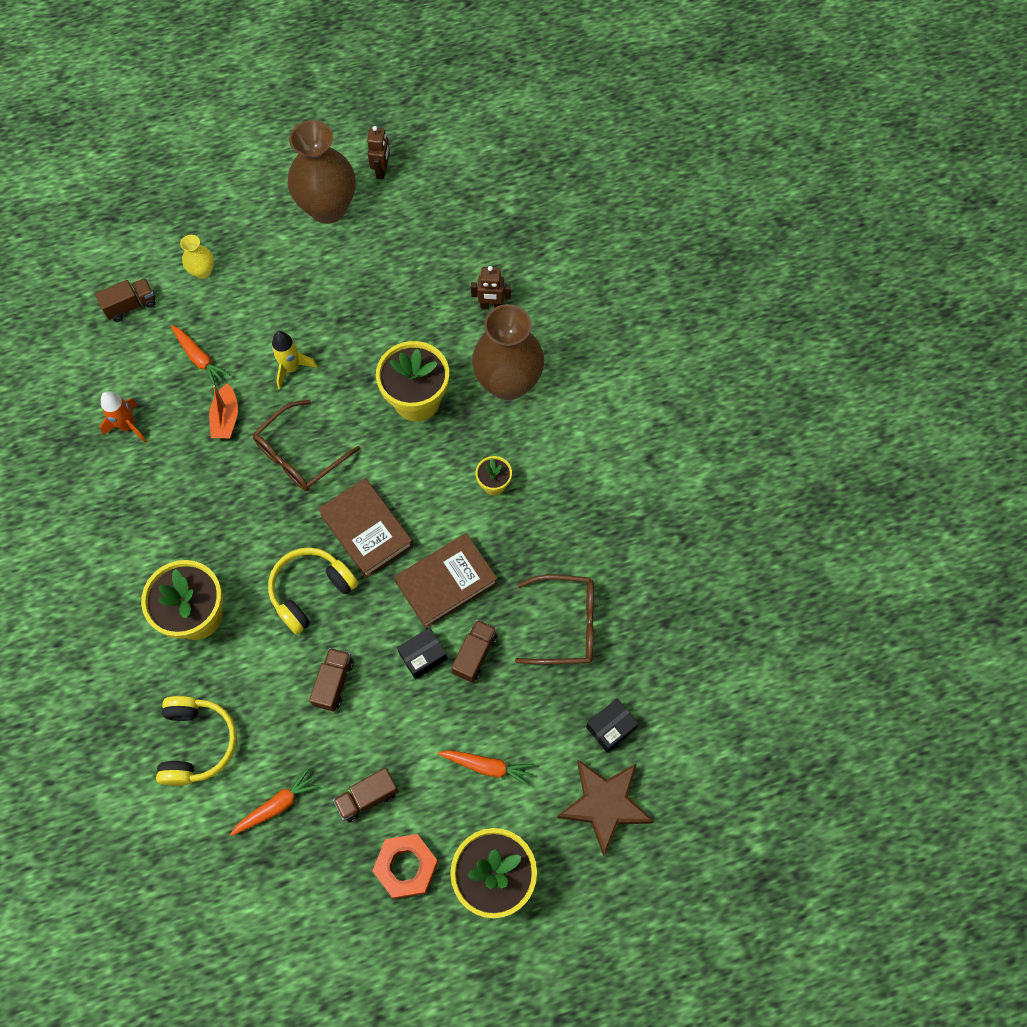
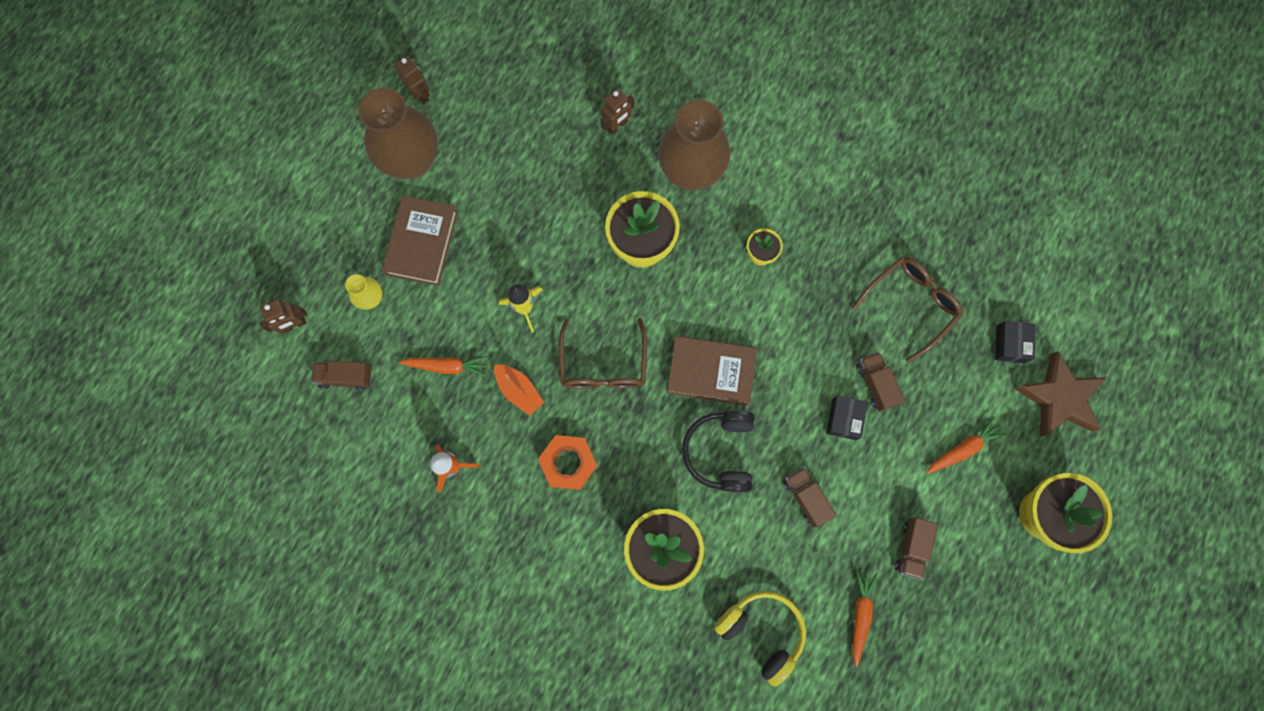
camera: 45 degrees left, 10 degrees up
(131, 306) = (346, 377): brown truck -> brown truck turned 105 degrees counterclockwise
(138, 244) = (294, 325): none -> brown robot
(311, 591) = (721, 452): yellow headphones -> black headphones
(406, 867) = (984, 565): orange nut -> orange nut (568, 463)
(446, 583) = (804, 354): brown book -> brown book (422, 243)

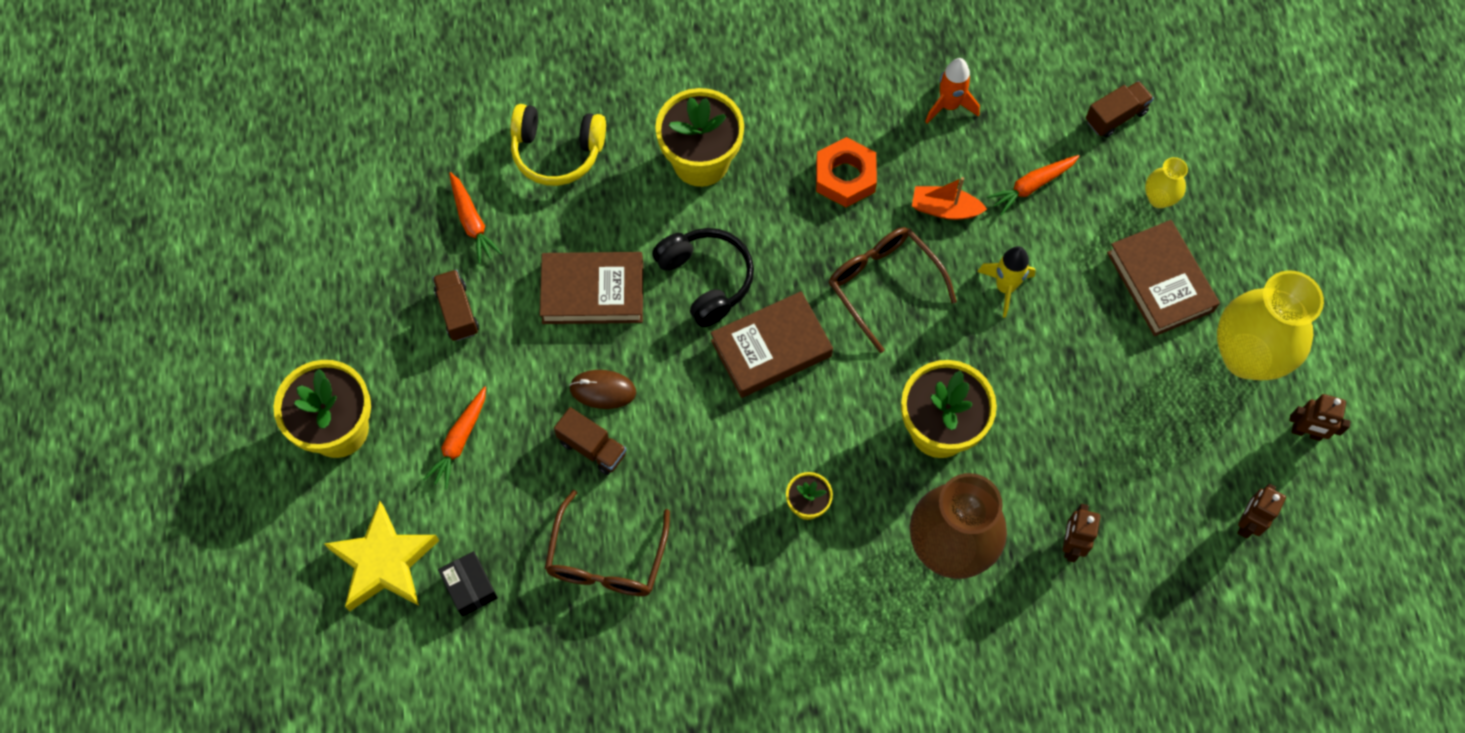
camera: 145 degrees right, 10 degrees down
(294, 325) = (1206, 129): brown robot -> brown robot (1247, 523)
(412, 161) = (1247, 356): brown vase -> yellow vase
(806, 497) = (593, 292): brown truck -> brown book
(844, 419) = (603, 390): black box -> brown mouse
(1059, 398) = (384, 562): brown star -> yellow star

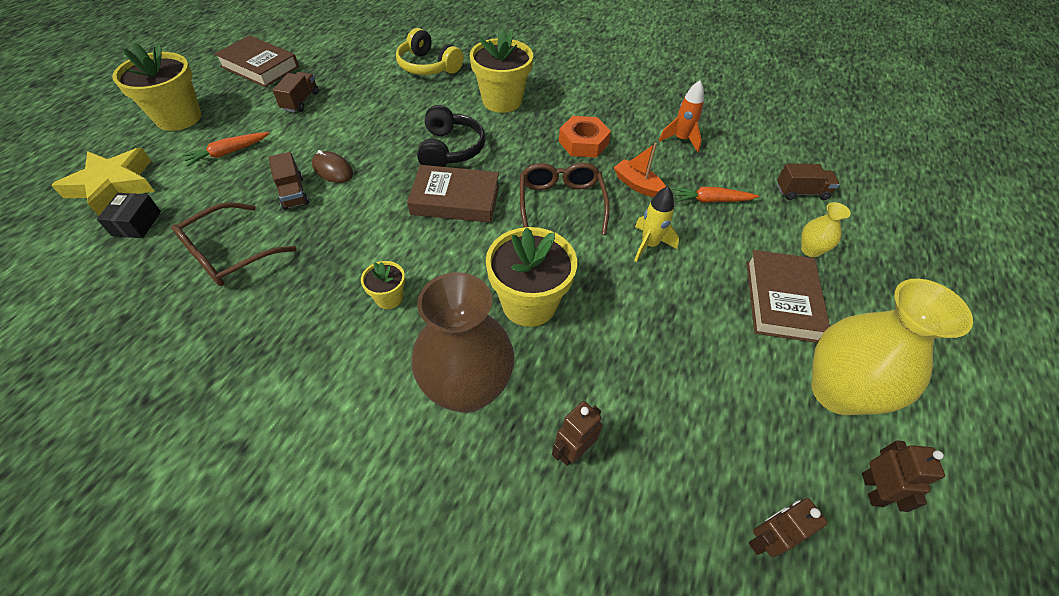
camera: 30 degrees right, 15 degrees down
(472, 222) = (353, 73): orange carrot -> none
(593, 292) = (380, 125): brown book -> brown book (260, 67)
(1306, 432) = (872, 489): brown robot -> brown robot turned 135 degrees counterclockwise

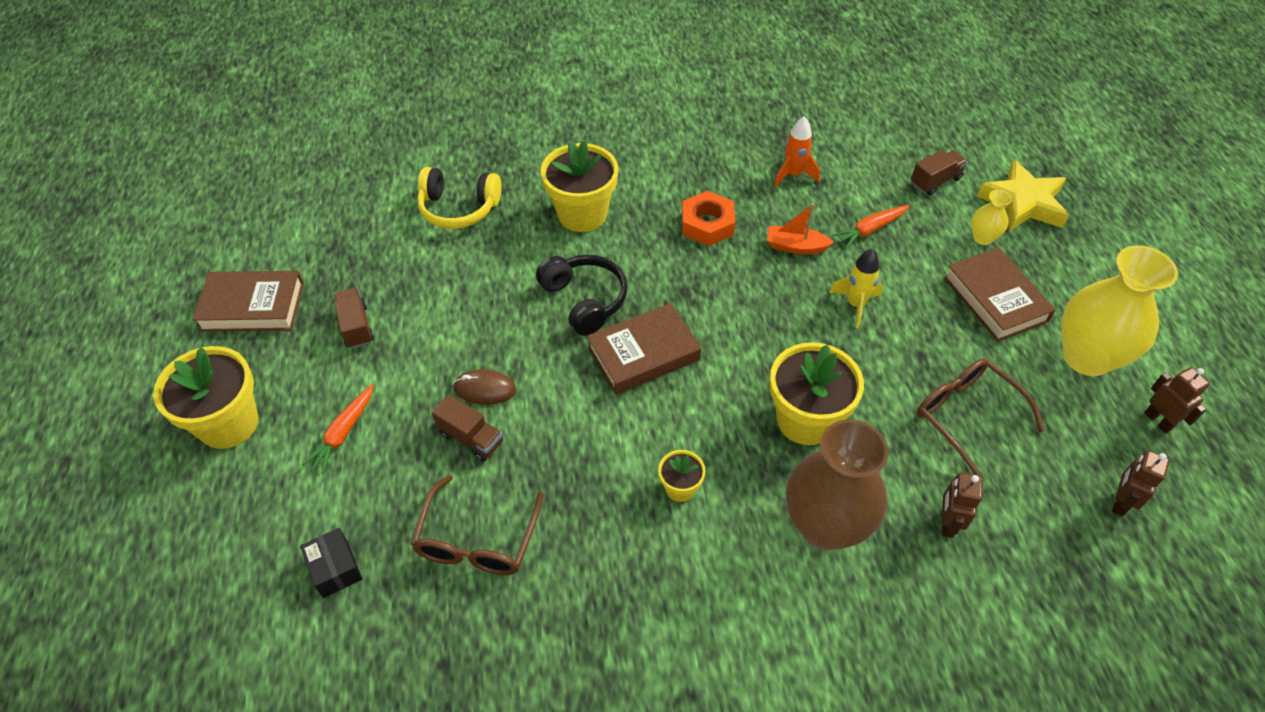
camera: 30 degrees left, 0 degrees up
(113, 185) = (251, 545): yellow star -> yellow star (1023, 203)
(561, 203) = (745, 303): brown glasses -> brown glasses (967, 416)

